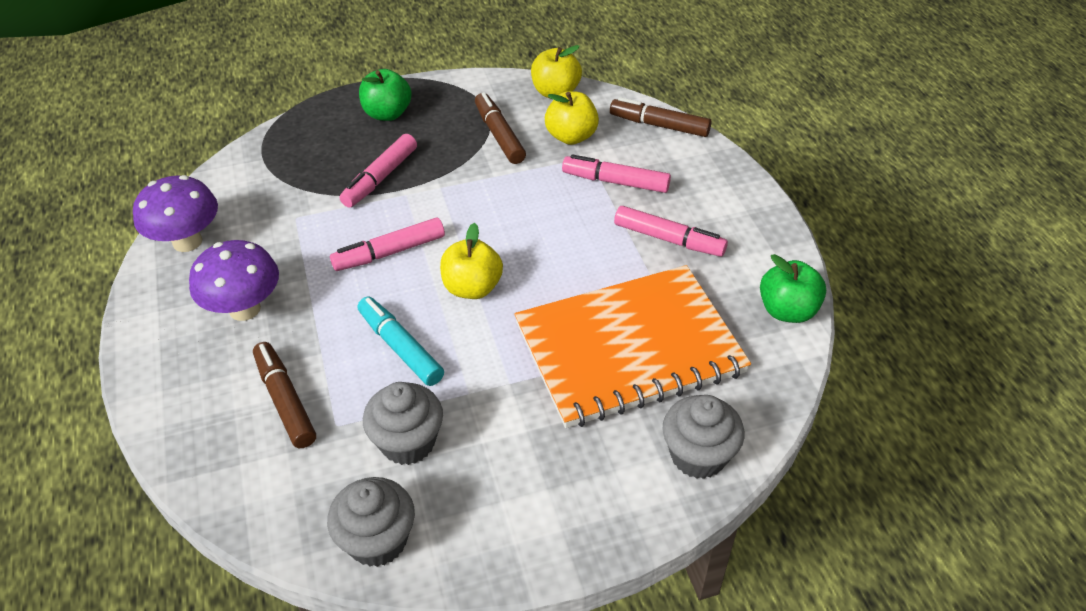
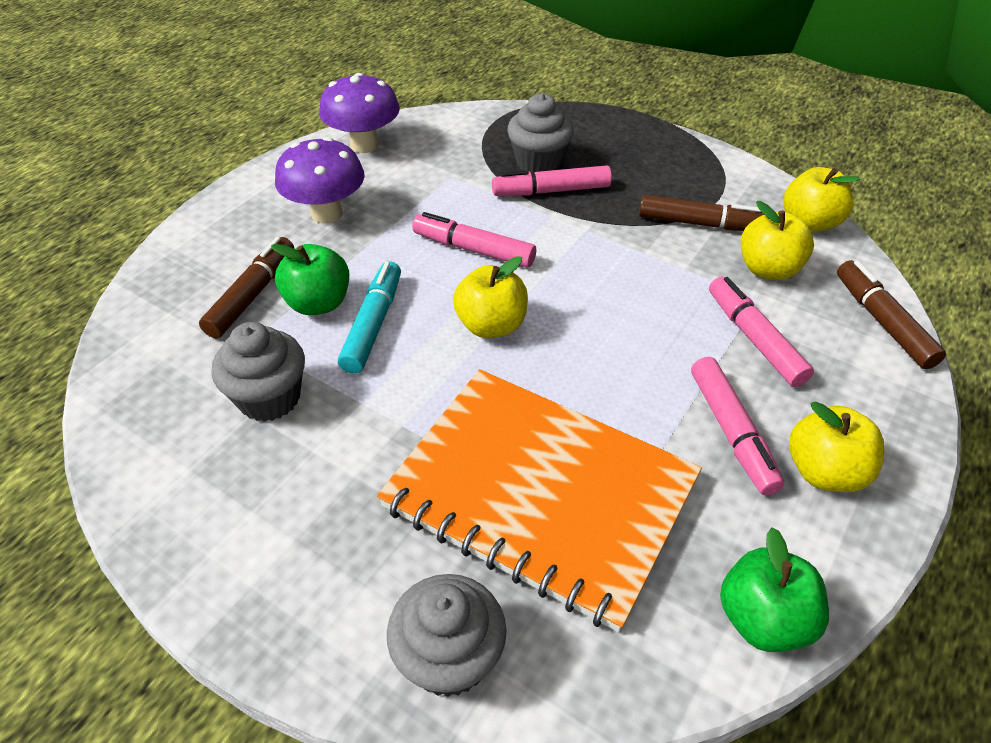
camera: 50 degrees right, 0 degrees up
(377, 540) = (144, 447): grey cupcake -> grey cupcake (539, 162)
(387, 113) = (629, 148): green apple -> green apple (318, 303)
(499, 135) = (699, 224): brown marker -> brown marker turned 75 degrees clockwise
(728, 223) = (824, 471): none -> yellow apple

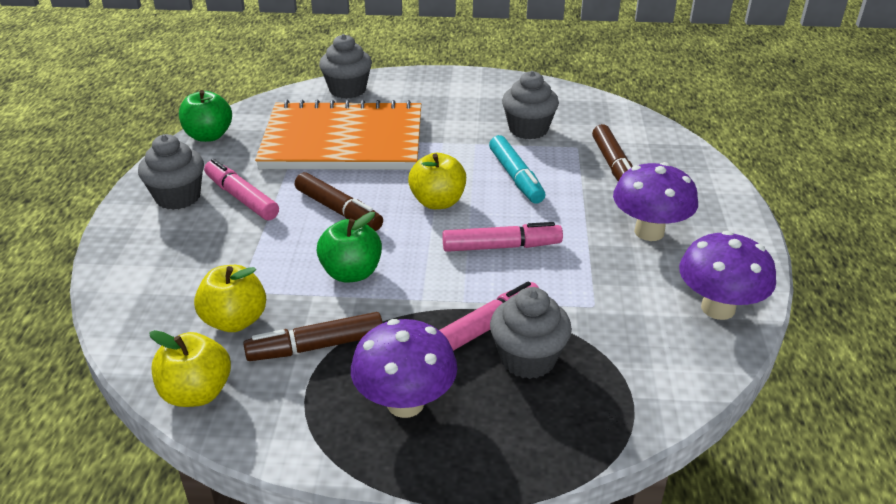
camera: 150 degrees right, 10 degrees down
(318, 303) = (566, 176): green apple -> green apple (351, 273)
(648, 167) = (405, 403): none -> purple mushroom
(754, 338) = (237, 257): pink marker -> none
(824, 471) = (178, 197): yellow apple -> grey cupcake
(882, 322) = (125, 307): brown marker -> brown marker (338, 210)

